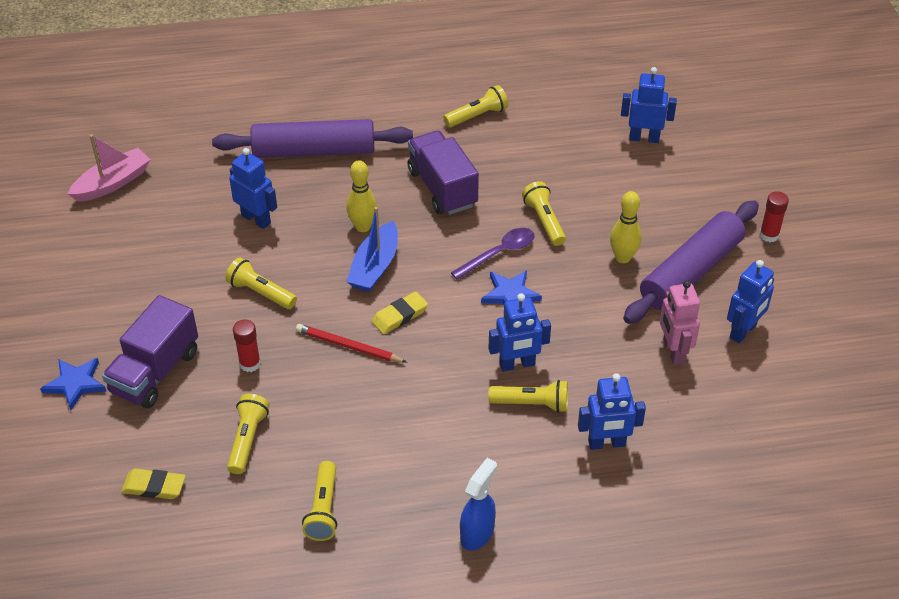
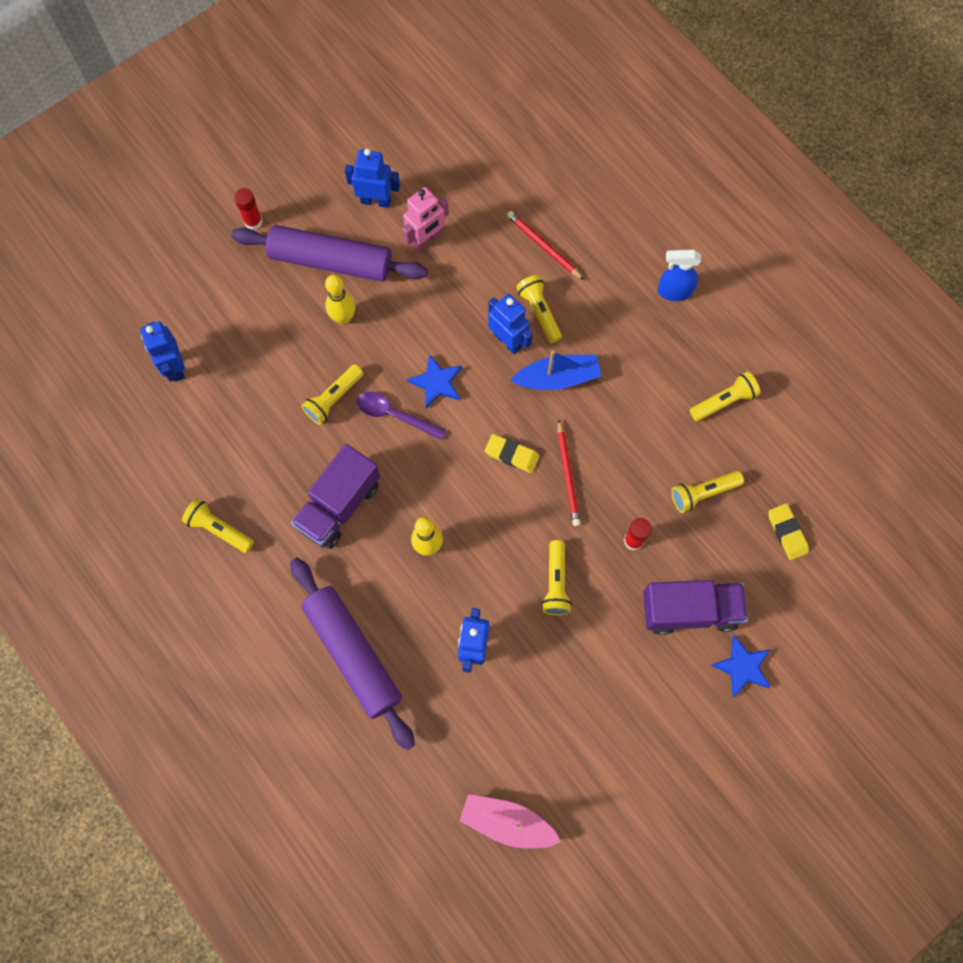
camera: 120 degrees left, 25 degrees up
(375, 267) = (469, 506): blue boat -> blue boat (557, 378)
(606, 443) = (544, 246): blue robot -> red pencil

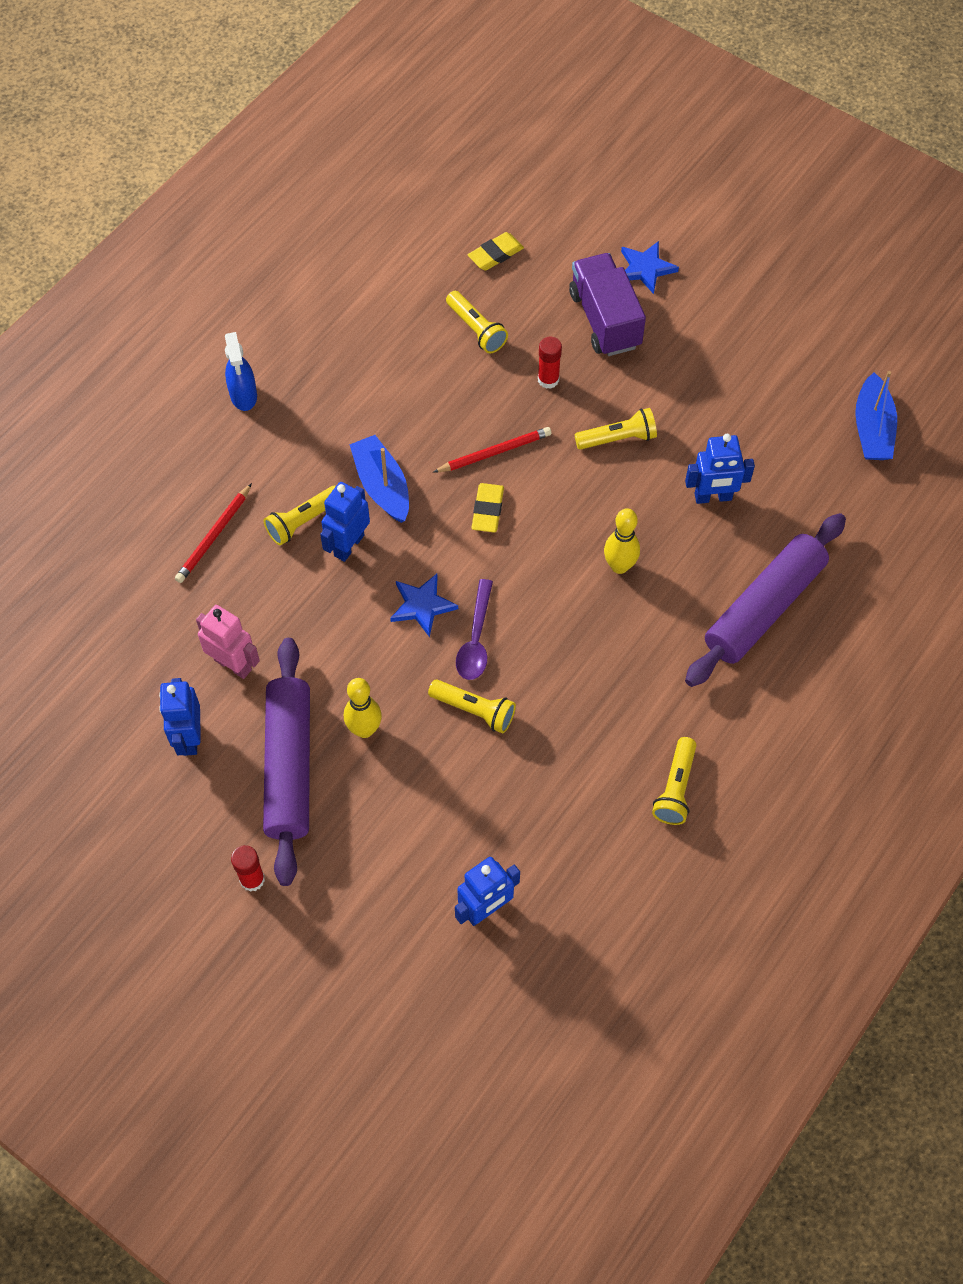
camera: 105 degrees left, 10 degrees down
(339, 505) = (603, 667): purple truck -> none
(507, 822) = (872, 429): pink boat -> blue boat
(724, 401) = (366, 329): yellow flashlight -> none

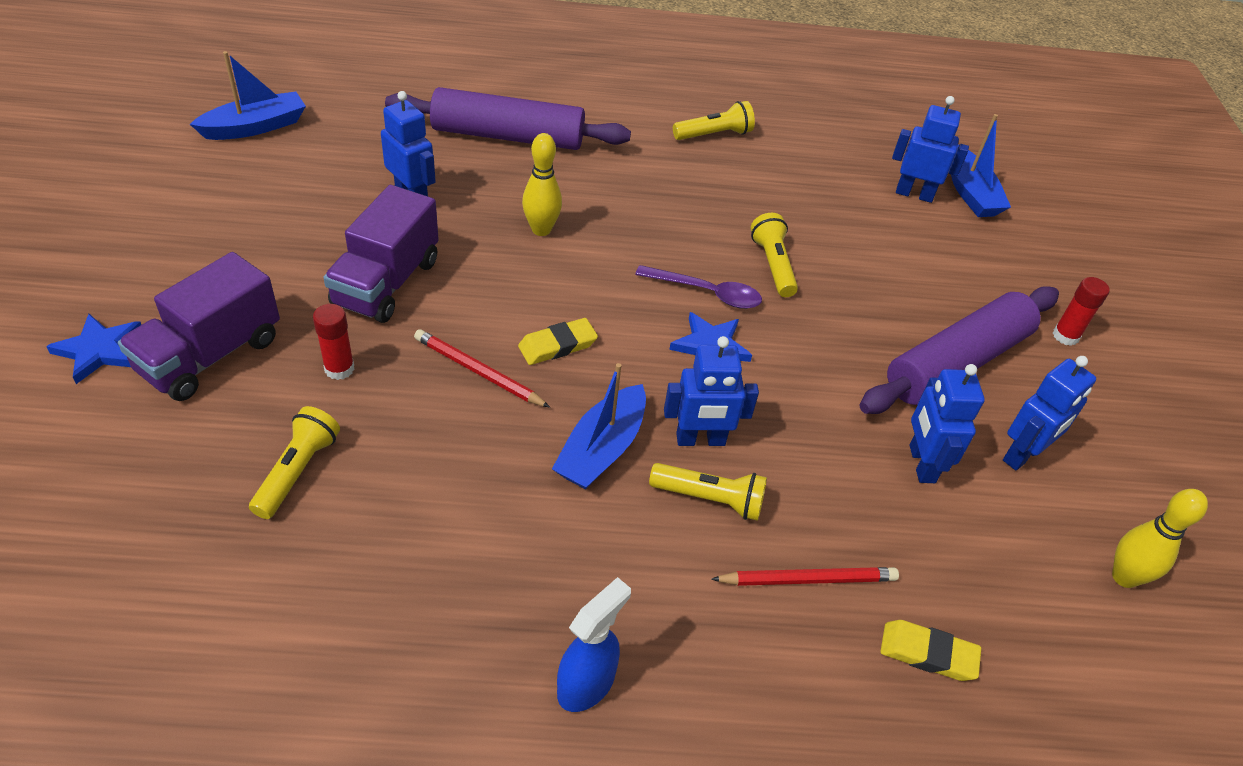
camera: 130 degrees left, 15 degrees down
(233, 664) = (921, 464): pink robot -> blue robot
(364, 729) = (868, 328): yellow bowling pin -> yellow bowling pin (1124, 577)
(455, 968) = (970, 193): none -> blue boat
(476, 639) = (706, 293): purple spoon -> purple spoon turned 45 degrees clockwise
(495, 254) = (140, 513): yellow eraser -> yellow eraser (928, 653)
(618, 438) = (386, 283): yellow flashlight -> purple truck

